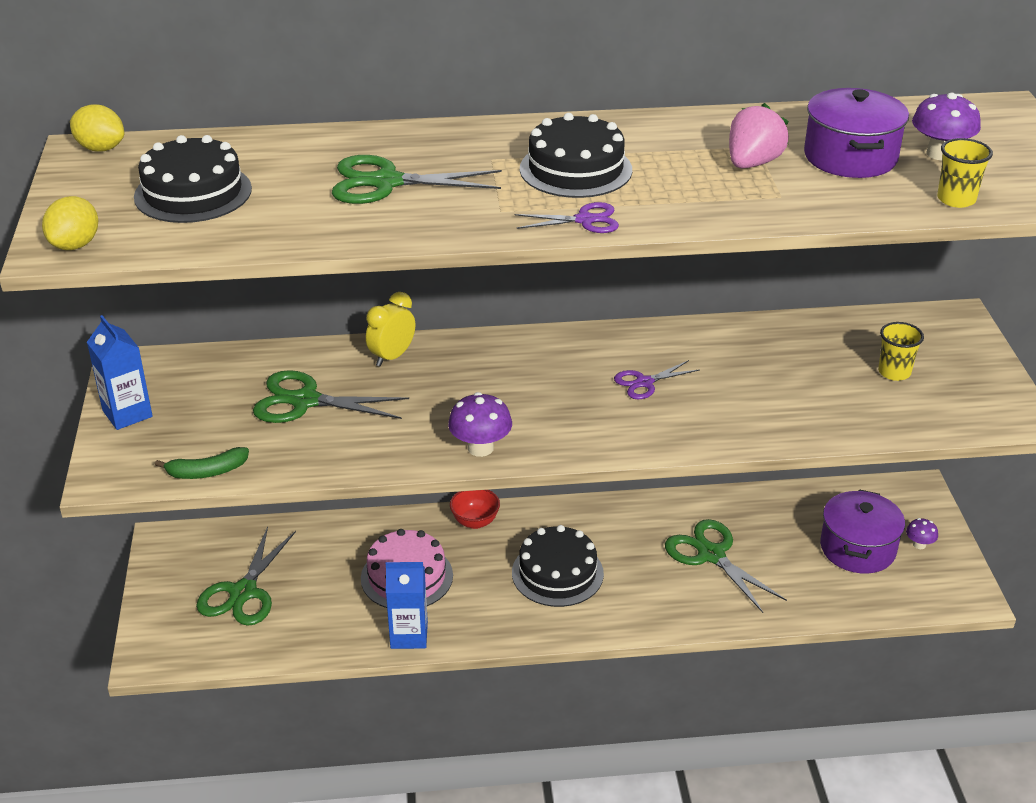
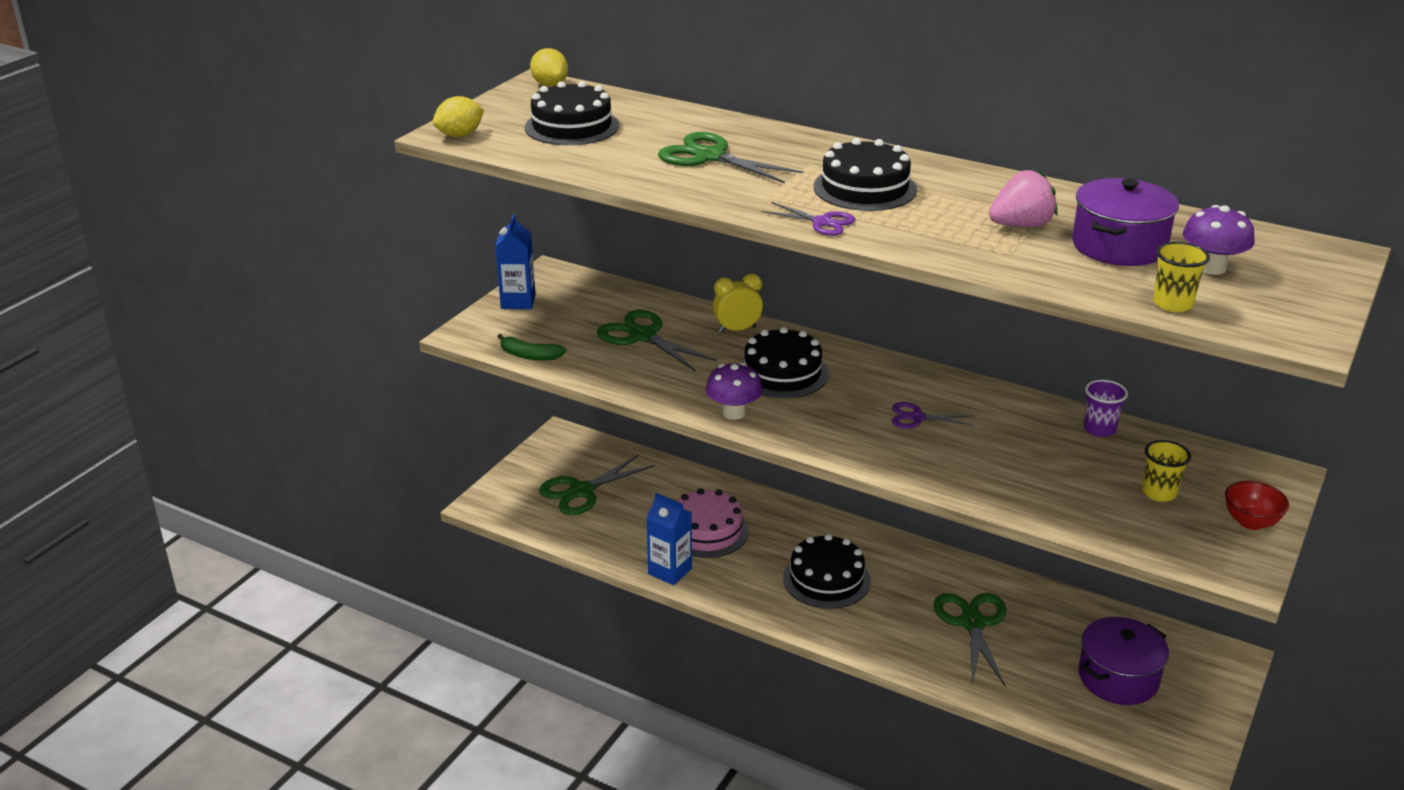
camera: 35 degrees right, 5 degrees down
(475, 522) = (796, 515): red bowl -> red bowl (1250, 522)
(482, 386) = (782, 373): none -> black cake
(795, 332) = (1099, 429): none -> purple cup
(919, 544) = (1185, 702): purple mushroom -> none

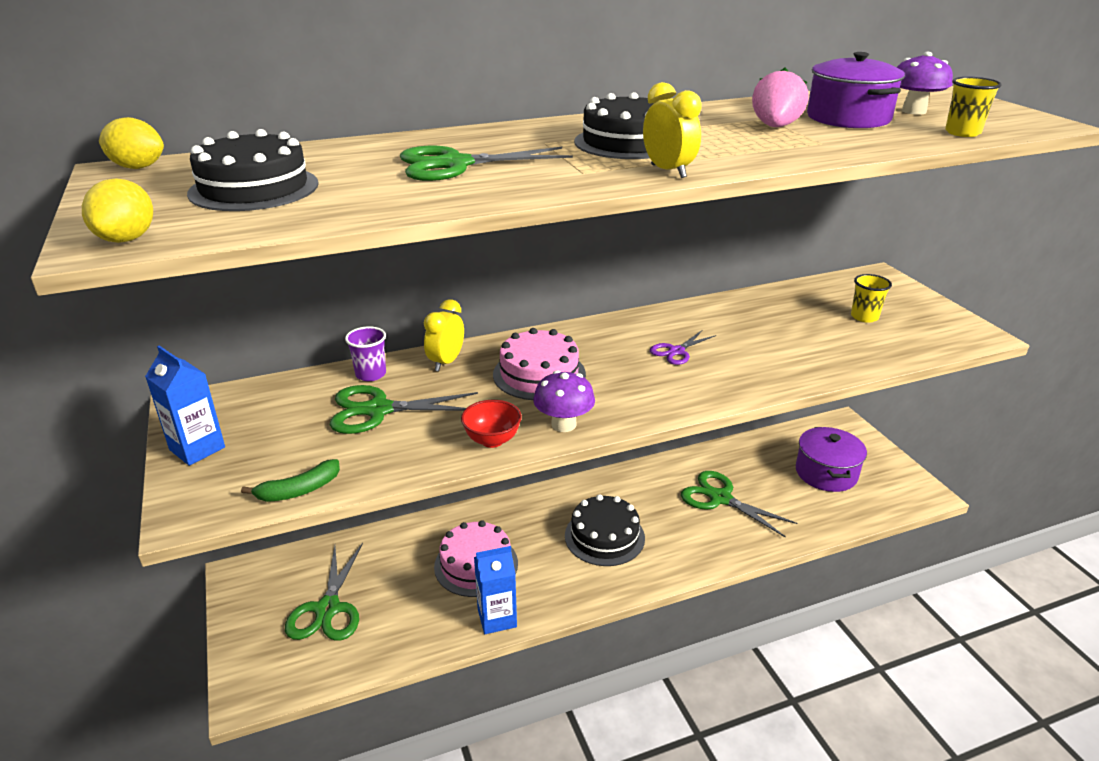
camera: 50 degrees left, 0 degrees up
(782, 373) = (539, 374): black cake -> pink cake
(822, 222) = (668, 171): purple scissors -> yellow clock
(1099, 429) = (770, 300): purple cup -> purple cup (371, 374)
(1250, 522) = (923, 307): red bowl -> red bowl (492, 440)

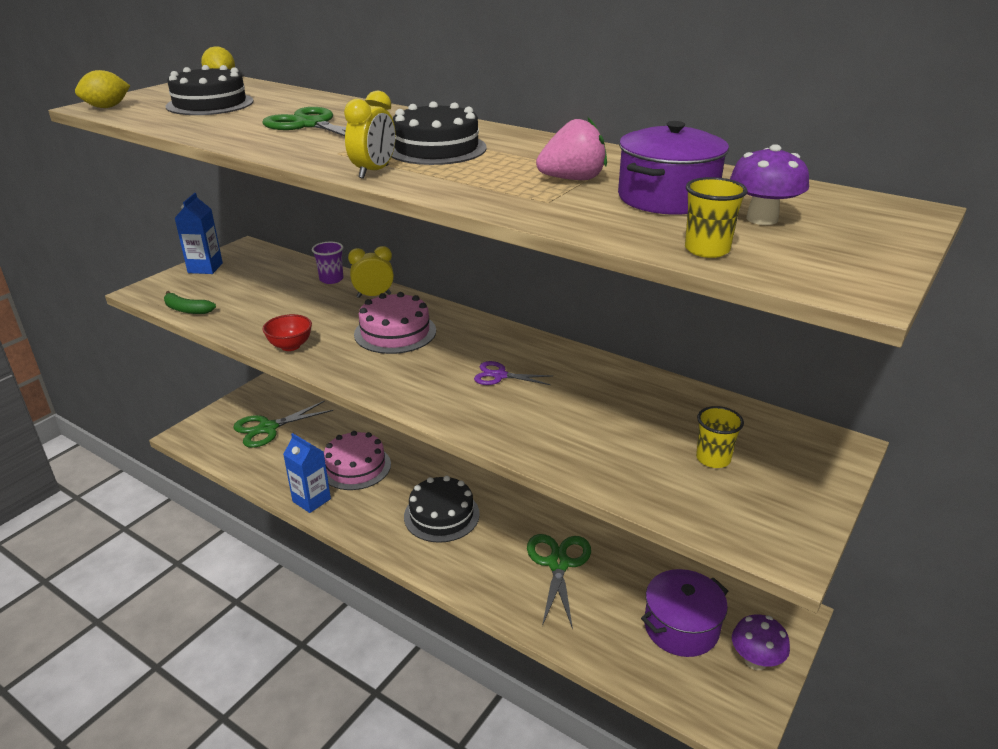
camera: 55 degrees right, 0 degrees up
(378, 410) = (291, 298): green scissors -> none
(563, 424) = (335, 364): purple mushroom -> purple mushroom (755, 660)

